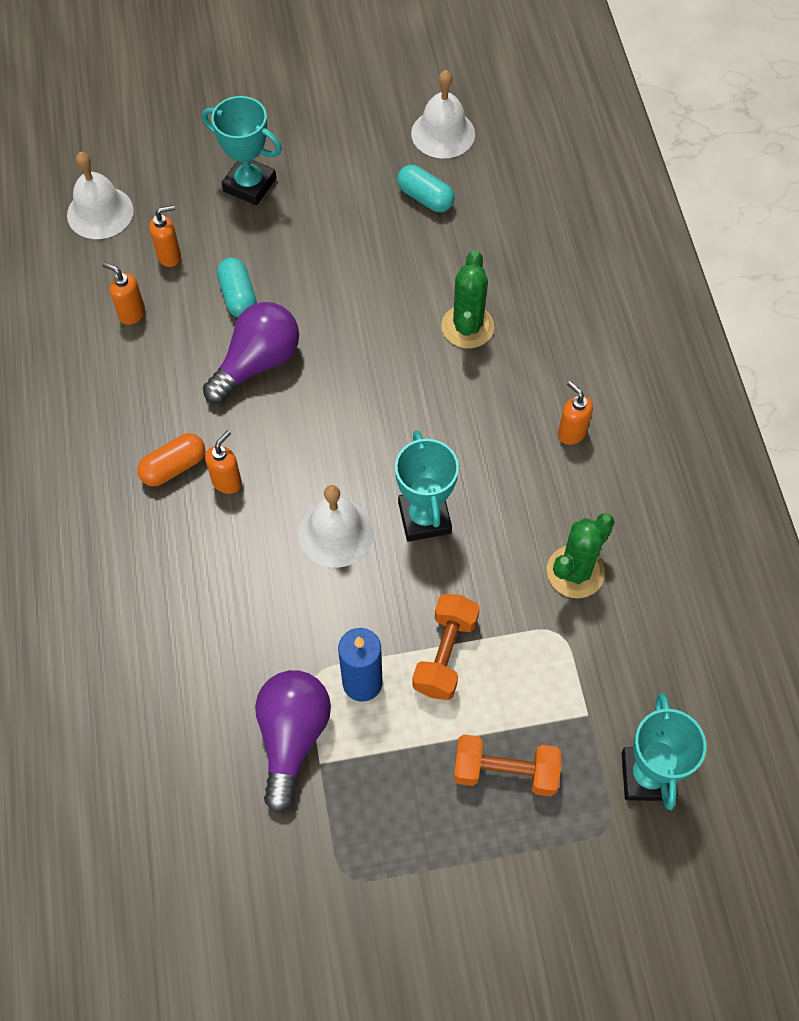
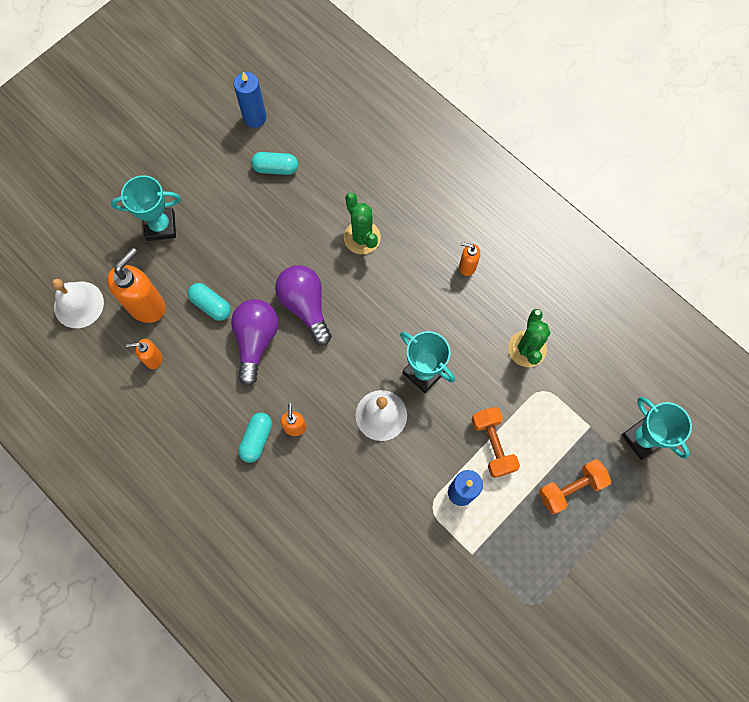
camera: 35 degrees left, 10 degrees up
(169, 256) = (147, 306): orange soap dispenser -> orange soap dispenser, size x1.94
(174, 467) = (256, 439): orange capsule -> turquoise capsule
(292, 738) = (446, 551): purple light bulb -> purple light bulb (305, 306)
(443, 133) = (254, 118): white bell -> blue candle

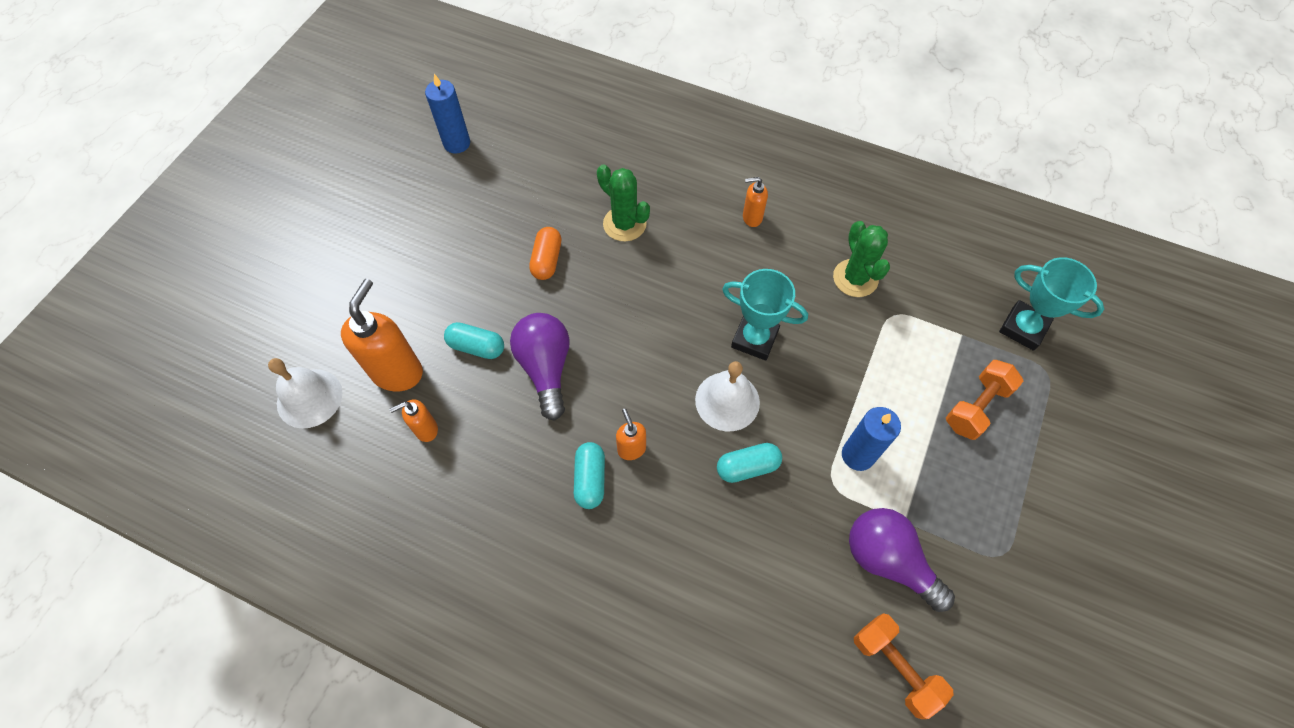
camera: 20 degrees left, 10 degrees down
(160, 226) = (385, 281): turquoise trophy -> none
(276, 168) = (499, 185): turquoise capsule -> turquoise capsule (747, 467)
(289, 249) = (547, 260): none -> orange capsule
(305, 306) = (589, 313): purple light bulb -> purple light bulb (888, 561)
(492, 445) = (868, 390): orange dumbbell -> orange dumbbell (895, 667)

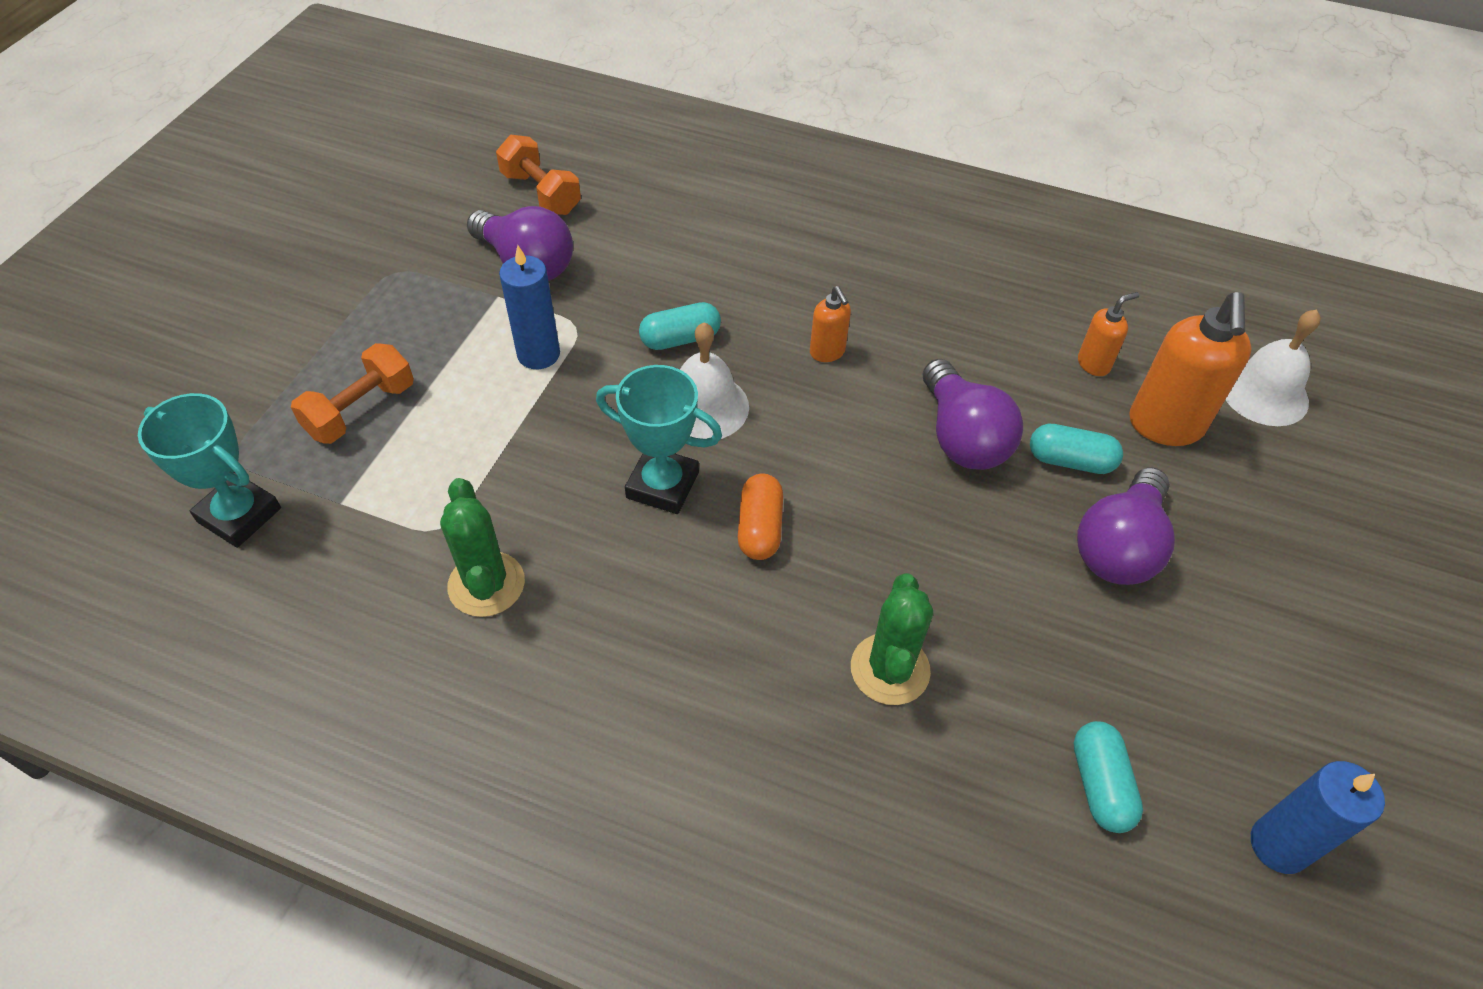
camera: 175 degrees right, 10 degrees down
(469, 286) = (1119, 546): none -> purple light bulb
(547, 260) = (1009, 595): orange capsule -> orange capsule (760, 528)
(590, 479) = (873, 322): turquoise capsule -> turquoise capsule (1100, 784)
(624, 224) = (890, 669): green cactus -> green cactus turned 60 degrees clockwise
(751, 218) = (655, 692): orange soap dispenser -> none

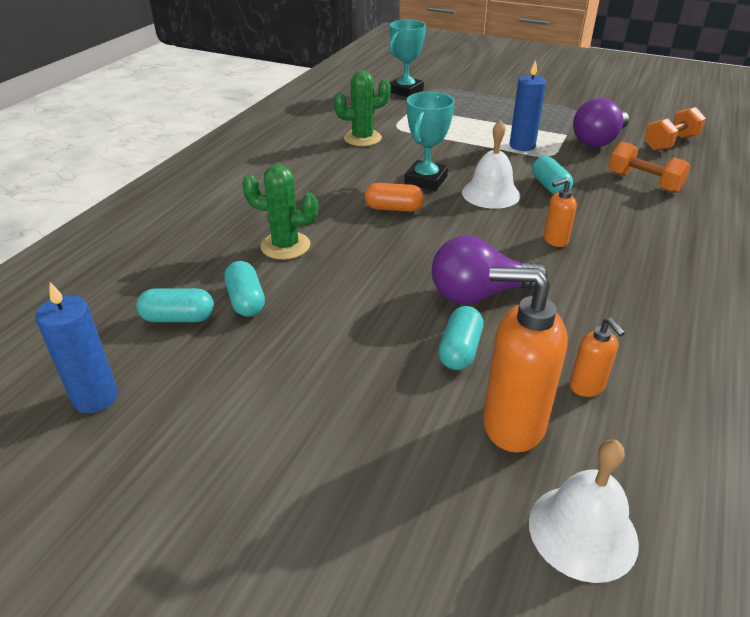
camera: 95 degrees right, 15 degrees down
(361, 410) = (470, 108): orange dumbbell -> orange dumbbell (643, 182)
(1038, 701) = (246, 301): none -> turquoise capsule
(1119, 546) = (368, 363): purple light bulb -> none

